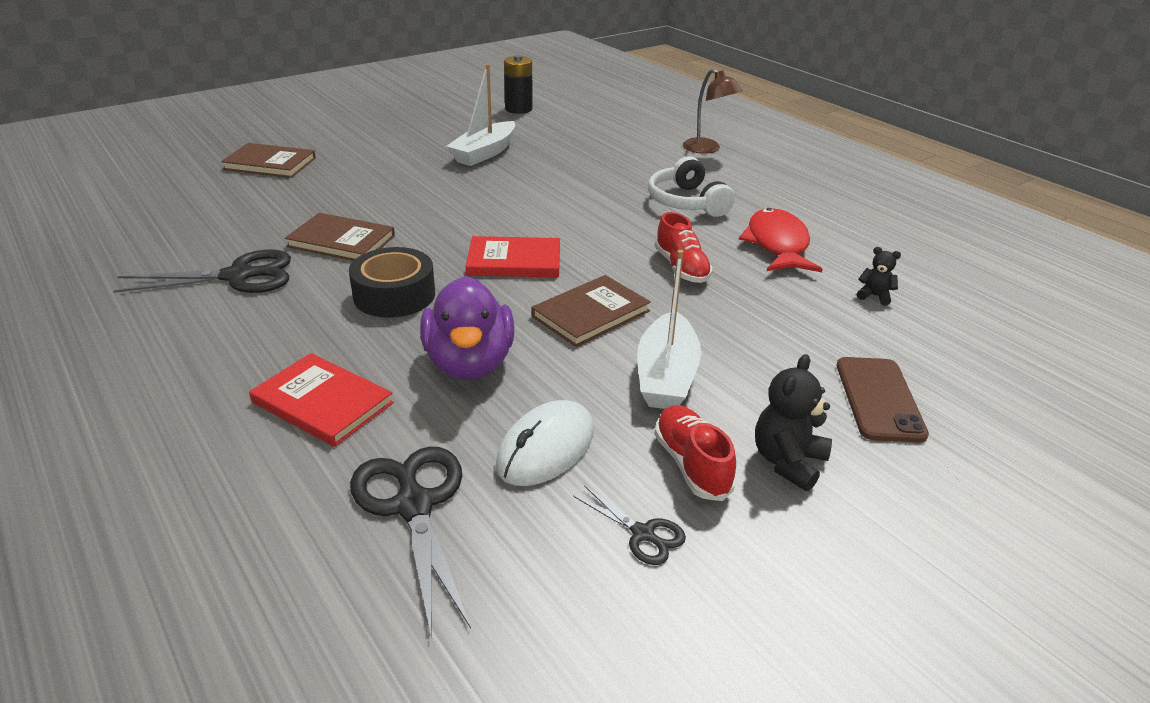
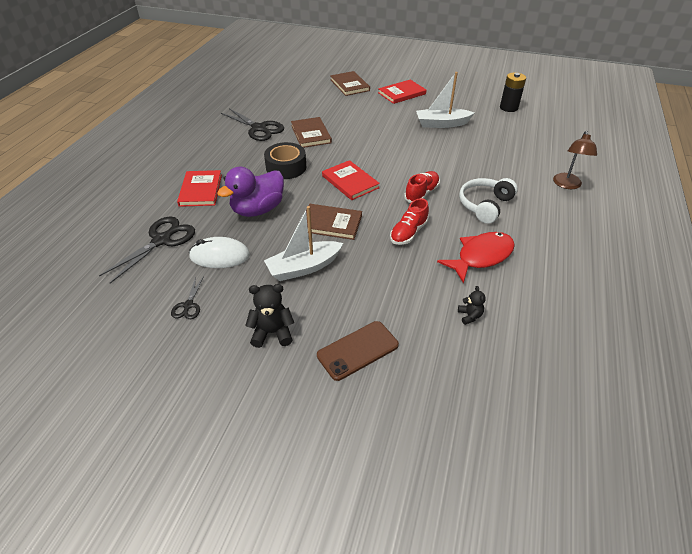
camera: 55 degrees right, 10 degrees up
(367, 144) = (402, 93): none -> red book
(691, 464) = (244, 302): red shoe -> red shoe (421, 193)

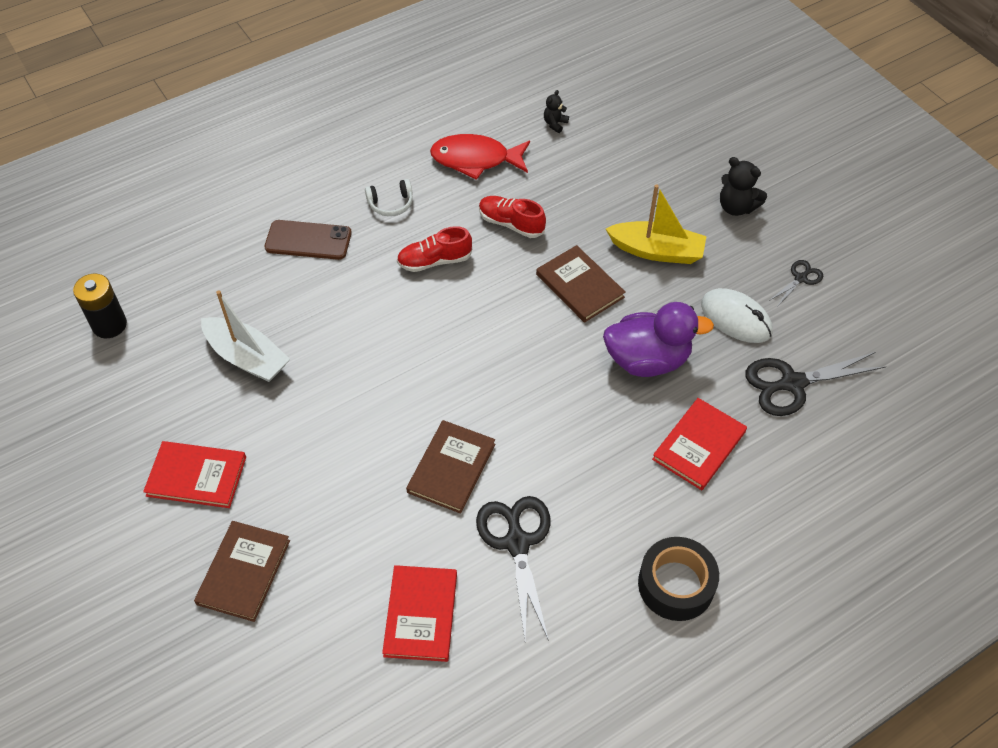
camera: 140 degrees left, 10 degrees up
(286, 167) = (552, 415): black tape -> black tape (676, 584)
(304, 267) = (656, 251): white boat -> yellow boat
(350, 182) = (496, 332): red book -> red book (421, 614)
(358, 350) = (675, 153): brown phone -> brown phone (308, 240)
(408, 233) = (511, 224): red shoe -> red shoe turned 135 degrees counterclockwise
(485, 205) = (391, 204): white headphones -> white headphones, size x0.61
(567, 185) = (269, 171): brown lamp -> none

